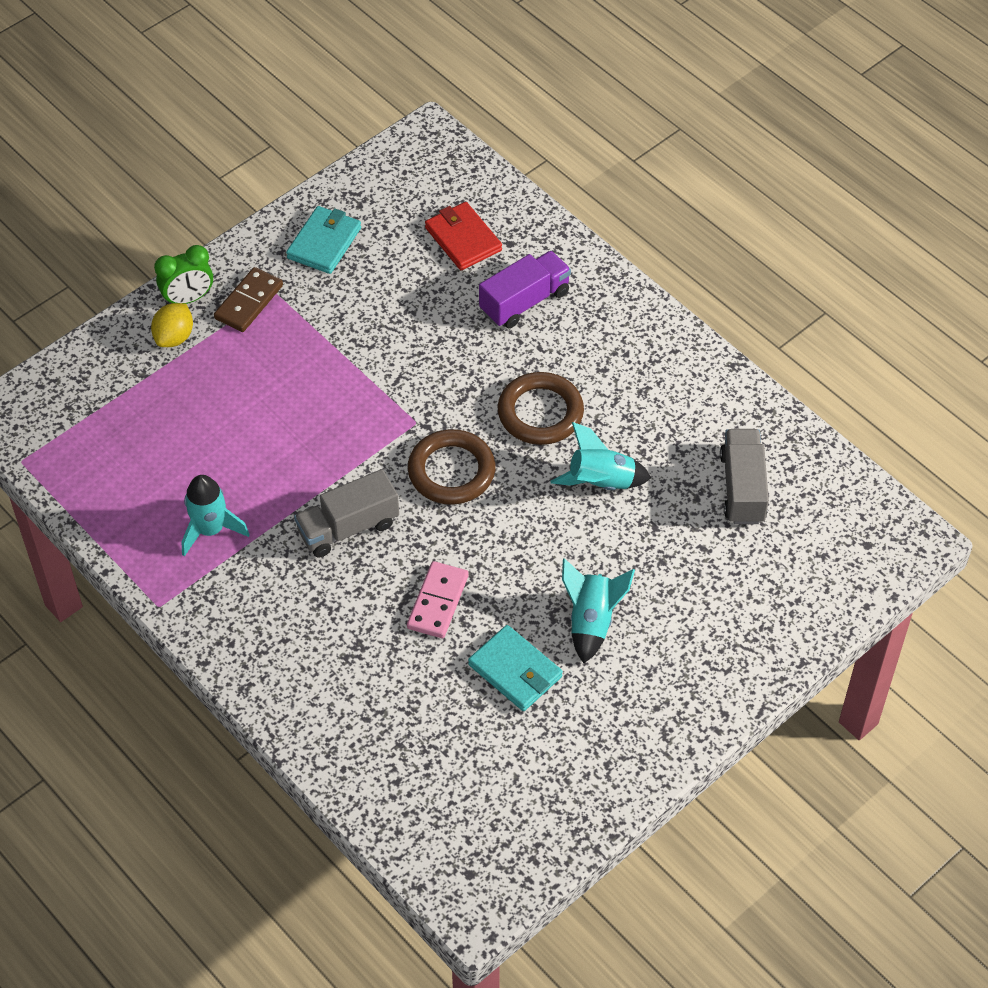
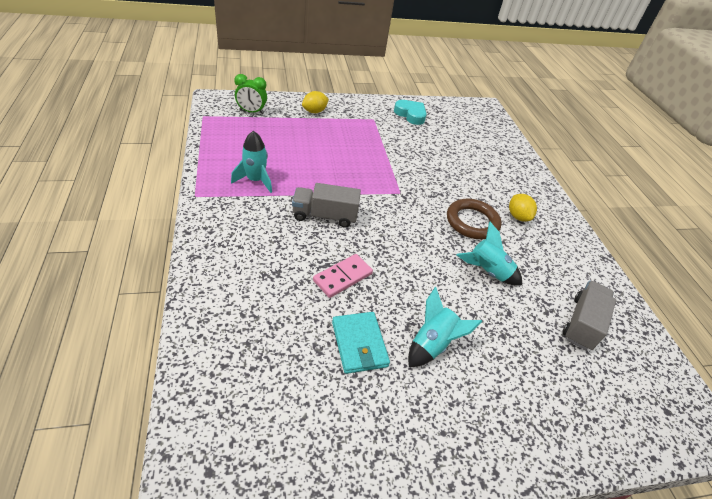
camera: 25 degrees right, 10 degrees down
(188, 299) = (333, 104): green clock -> green clock (251, 112)
(248, 302) = (358, 116): brown domino -> none
(324, 243) = (410, 115): turquoise wallet -> turquoise heart
(451, 471) = (402, 221): brown ring -> none
(463, 239) = (478, 142): red wallet -> none
(524, 302) = (494, 176): purple truck -> none
(594, 363) = (518, 216): none -> yellow lemon

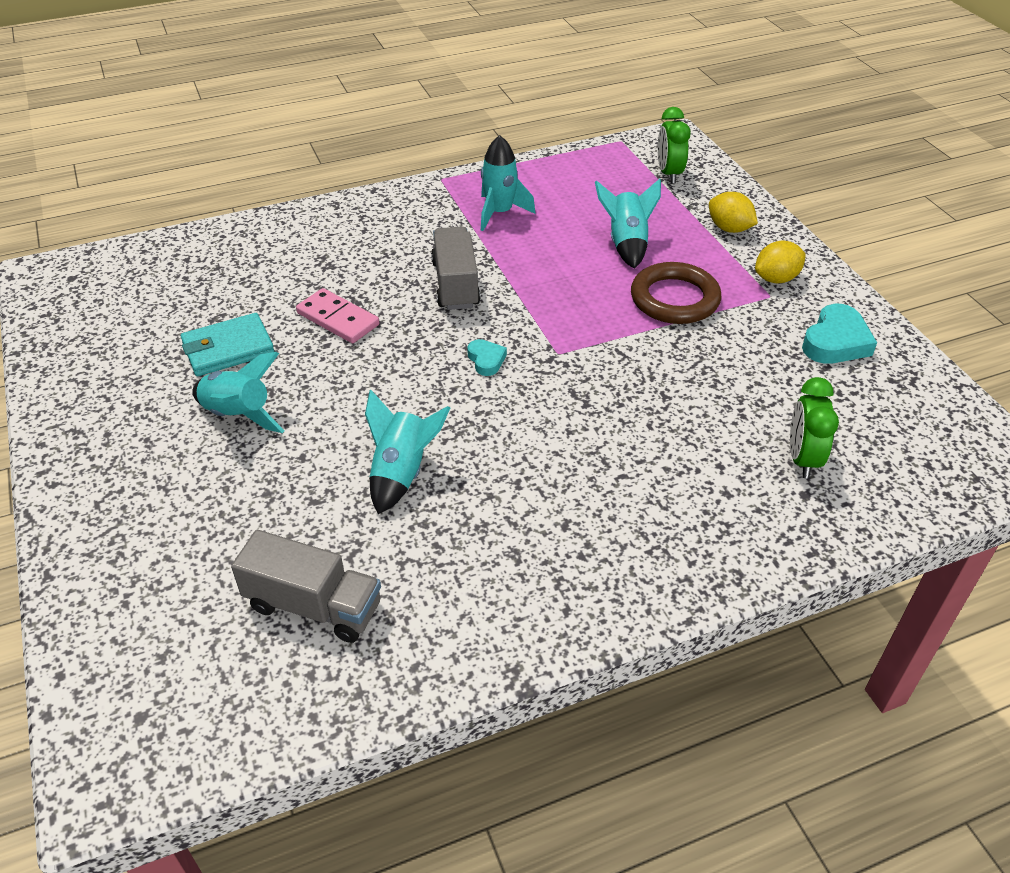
camera: 85 degrees right, 0 degrees up
(312, 144) = (626, 244): none -> turquoise rocket
(400, 219) = (486, 360): none -> turquoise heart
(472, 222) = (525, 449): brown ring -> brown ring (674, 299)
(481, 147) = (802, 459): none -> green clock
(518, 216) = (579, 519): yellow lemon -> yellow lemon (776, 279)

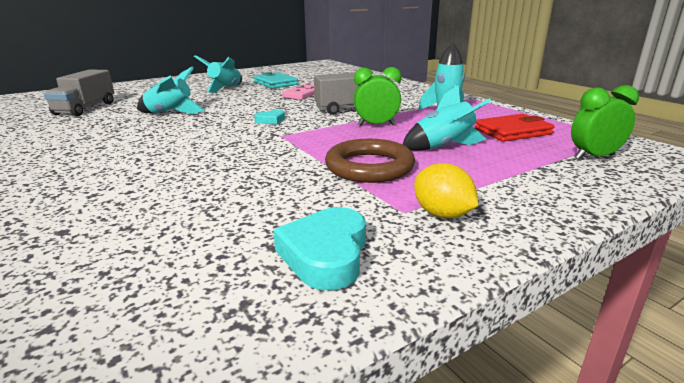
camera: 80 degrees right, 20 degrees down
(589, 191) = (512, 131): none -> red wallet
(729, 229) = (522, 187): yellow lemon -> none
(802, 459) = (115, 230): green clock -> green clock (376, 125)
(835, 342) = (325, 254): turquoise heart -> turquoise heart turned 75 degrees clockwise

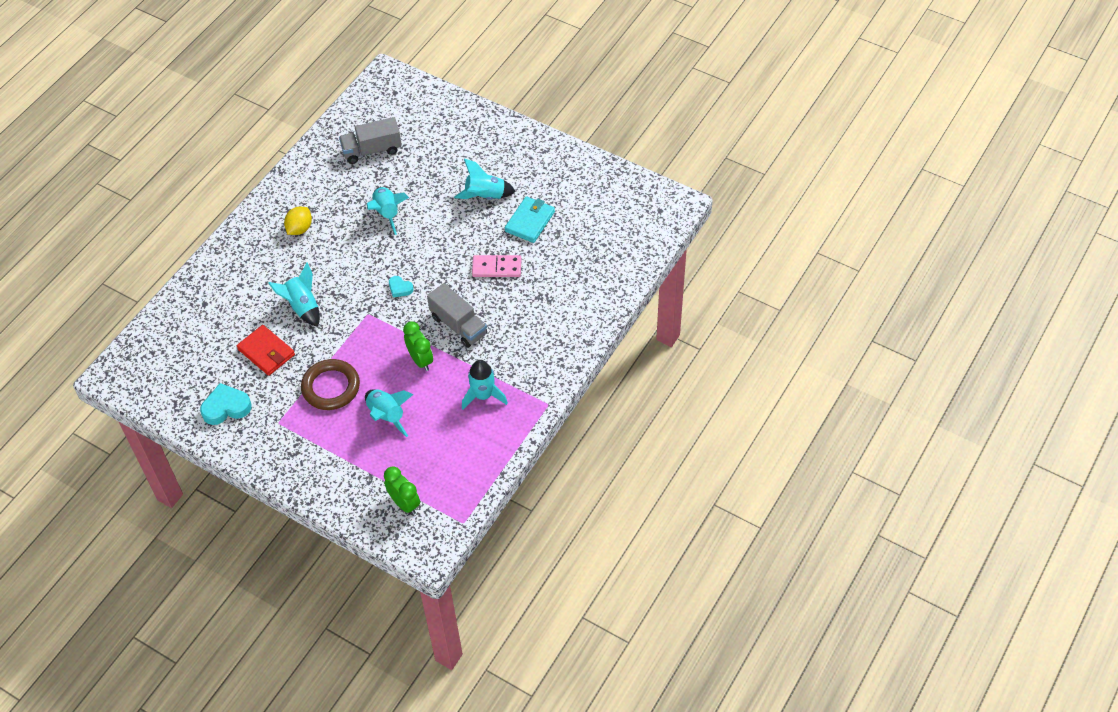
camera: 65 degrees right, 30 degrees up
(213, 162) = (302, 307): none -> turquoise rocket
(442, 214) = (281, 439): yellow lemon -> yellow lemon (299, 229)
(512, 131) = (444, 451): red wallet -> red wallet (266, 352)

